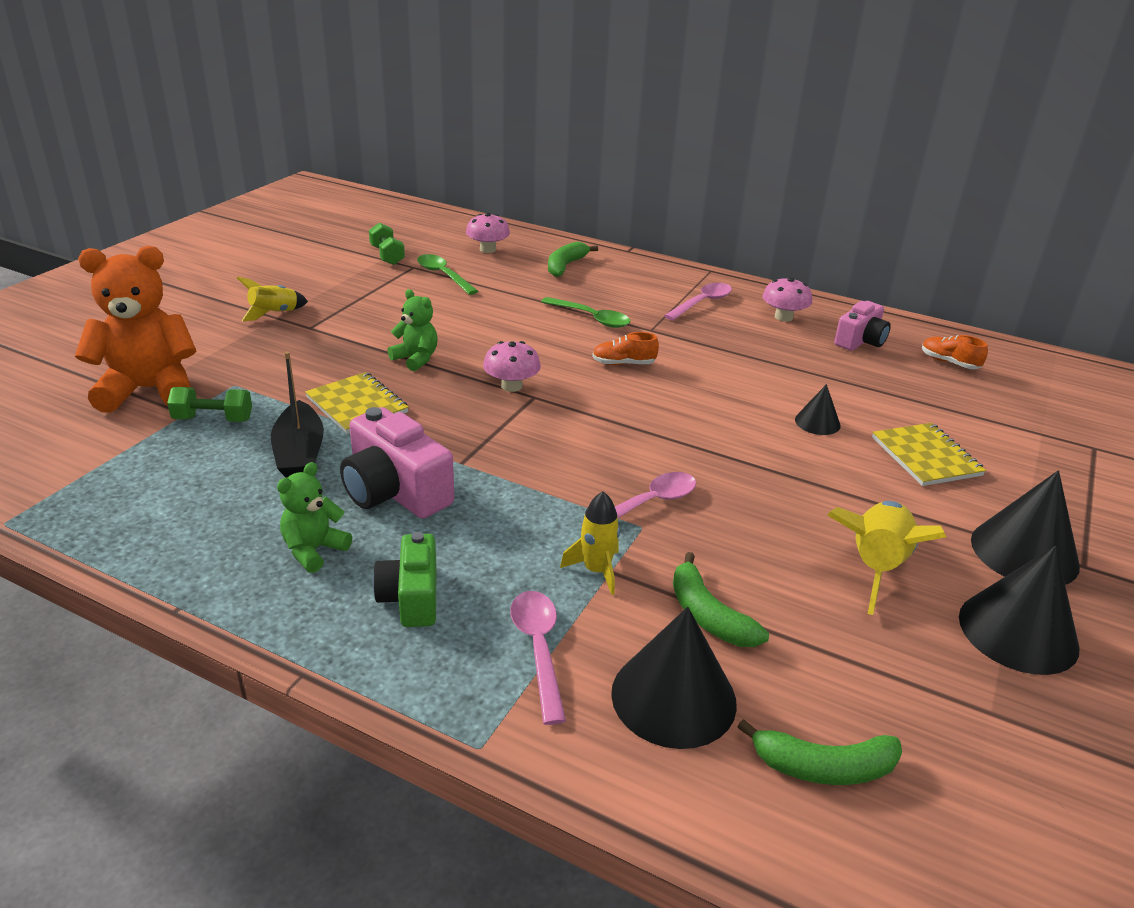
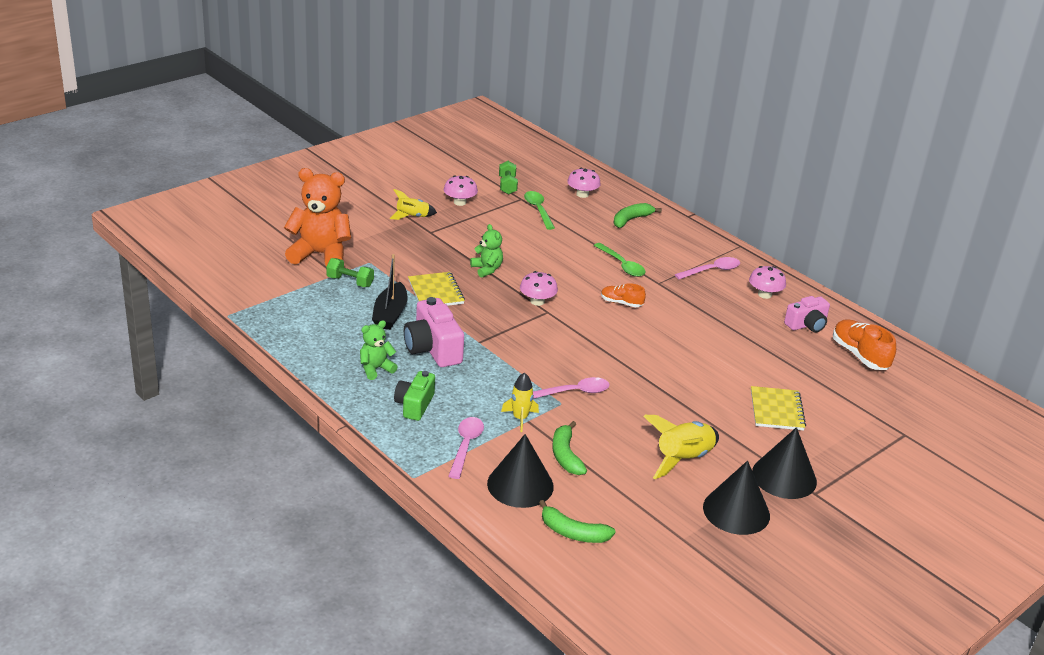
camera: 20 degrees right, 0 degrees up
(333, 284) = (460, 202): none -> pink mushroom
(817, 422) = (722, 372): black cone -> none
(949, 362) = (859, 355): orange shoe -> orange shoe, size x1.67

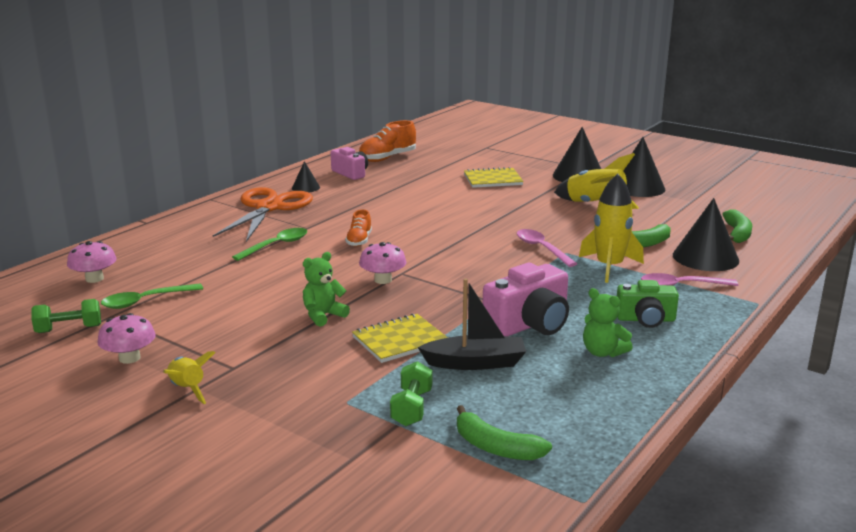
camera: 100 degrees left, 10 degrees down
(320, 254) = (343, 451): orange teddy bear -> none
(520, 418) = (609, 267): yellow rocket -> yellow rocket, size x1.62
(631, 220) = (162, 248): green banana -> green banana (496, 447)
(712, 270) = (269, 208): pink spoon -> orange scissors
(764, 294) = (305, 187): pink mushroom -> black cone

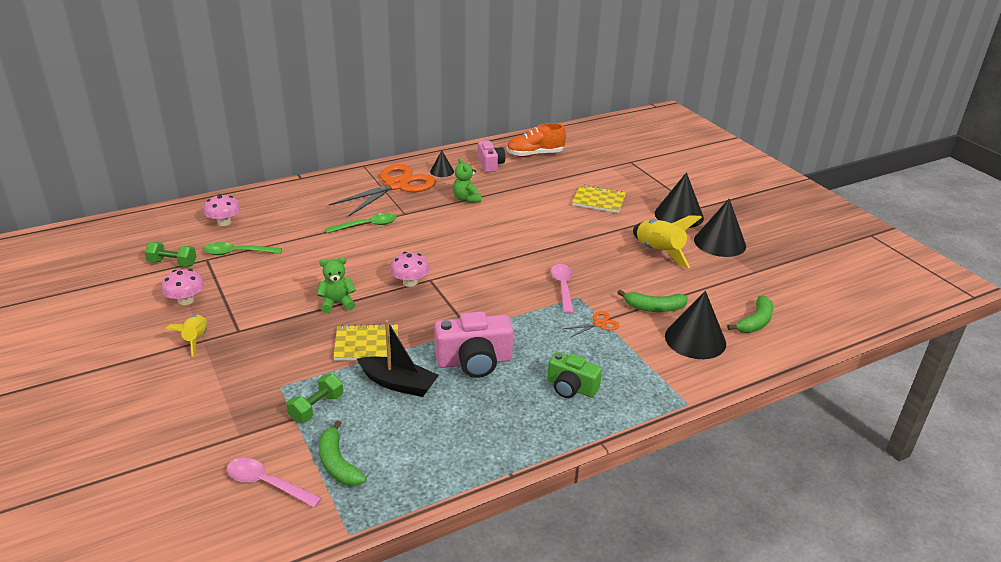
camera: 25 degrees right, 10 degrees up
(359, 241) = (430, 238): orange shoe -> none
(602, 352) = (502, 408): green teddy bear -> green teddy bear (466, 199)
(609, 267) = (599, 324): yellow rocket -> orange scissors
(681, 286) = (639, 363): pink spoon -> pink spoon (267, 484)

